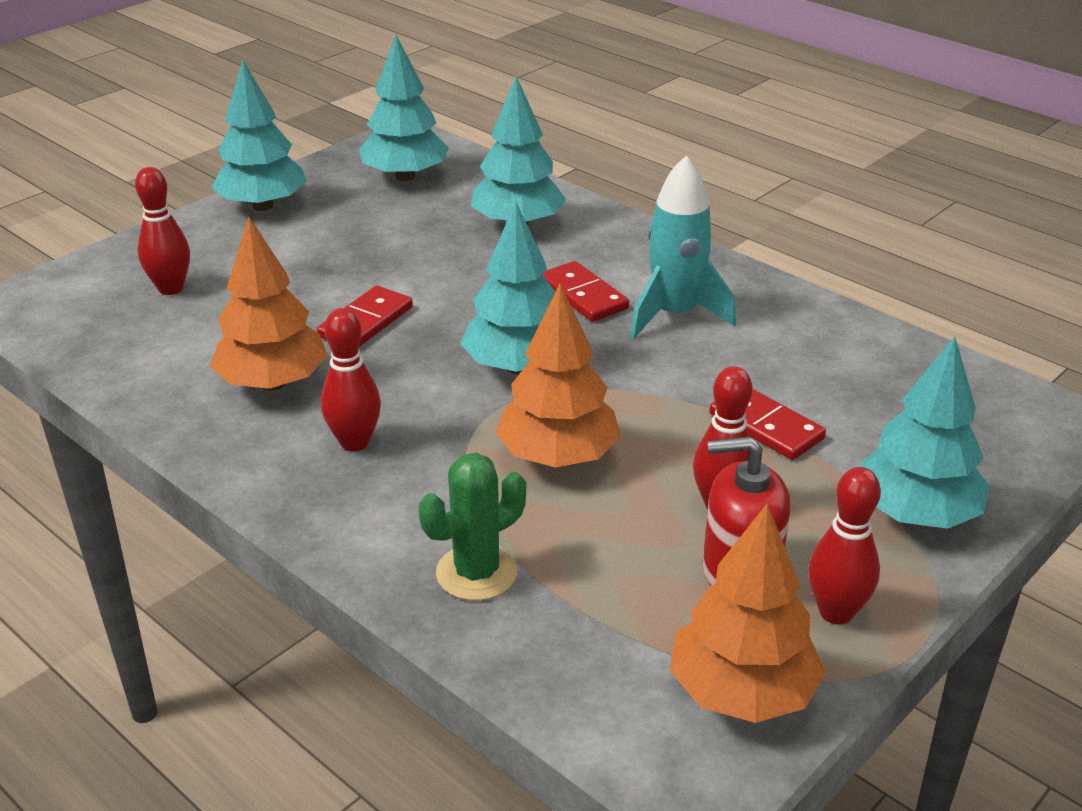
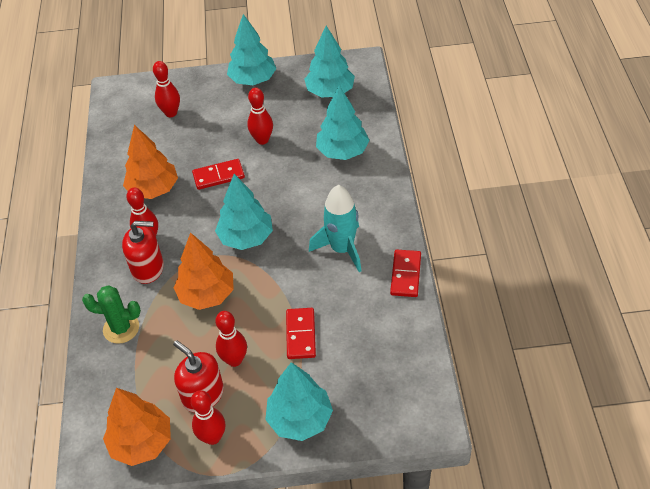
camera: 45 degrees right, 15 degrees up
(377, 258) = (262, 140): none -> red bowling pin
(409, 477) = (148, 268): none -> red soap dispenser
(583, 295) = (318, 213): red domino -> red domino (406, 275)

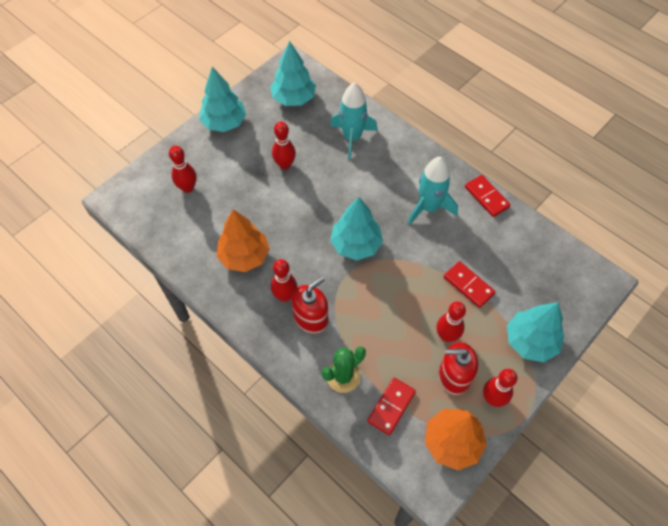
camera: 45 degrees left, 10 degrees up
(207, 295) = (376, 305): orange tree -> none
(218, 176) = (283, 213): red domino -> red domino (391, 407)
(342, 152) = (352, 138): turquoise tree -> turquoise rocket

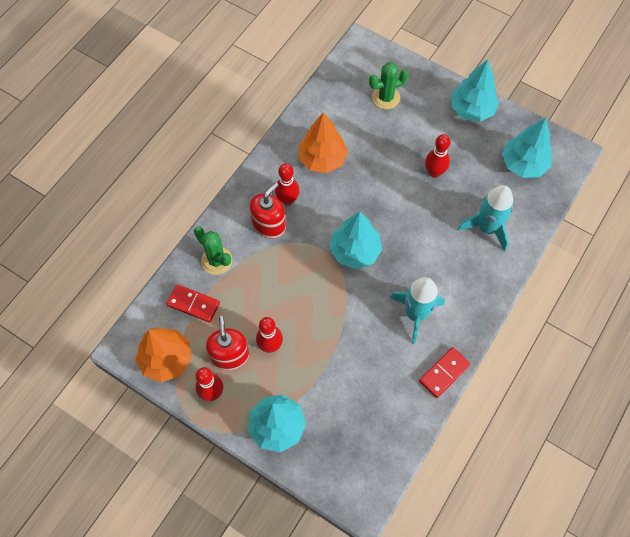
camera: 80 degrees right, 5 degrees up
(188, 188) = (386, 98): red bowling pin -> green cactus
(311, 318) = (269, 225): red soap dispenser -> red soap dispenser turned 90 degrees counterclockwise
(468, 285) = (329, 362): red domino -> none

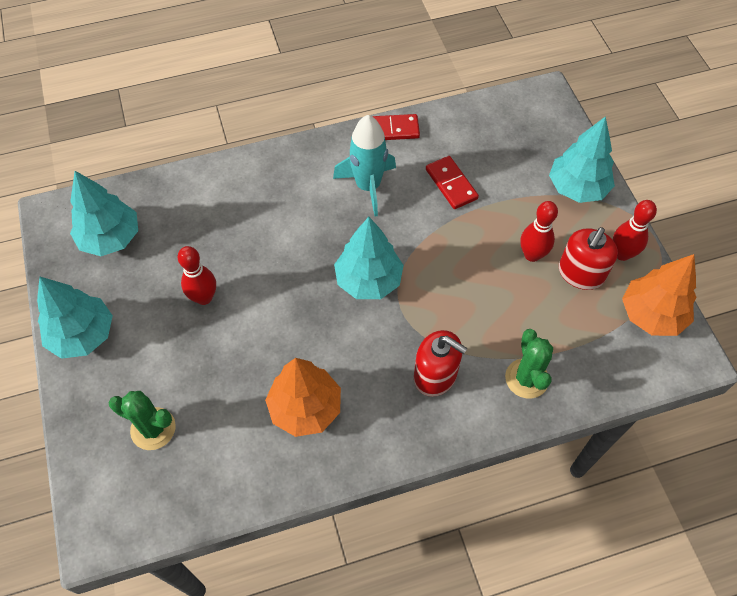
camera: 140 degrees left, 5 degrees down
(193, 304) = (586, 349): red domino -> red domino (451, 184)
(269, 225) = (435, 375): red soap dispenser -> red soap dispenser turned 135 degrees counterclockwise
(287, 200) = (390, 388): red bowling pin -> none
(486, 228) = (220, 208): turquoise rocket -> none

